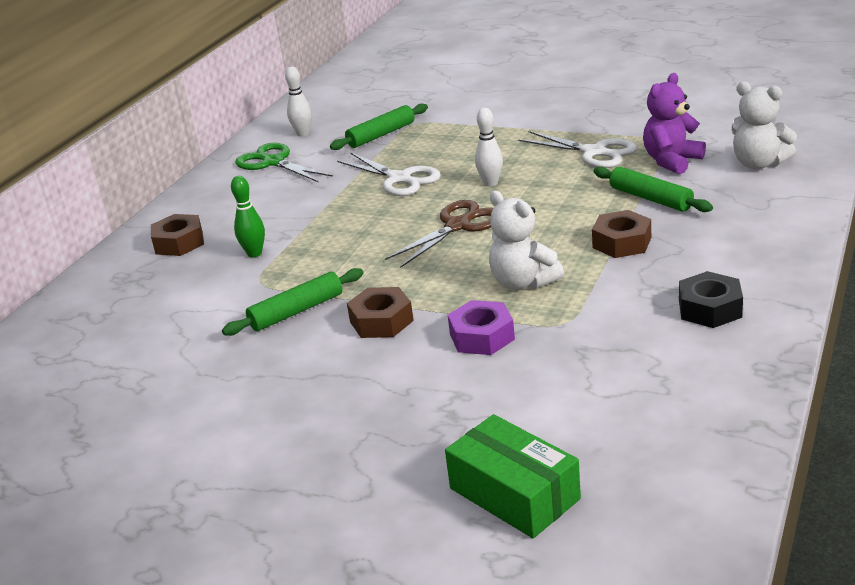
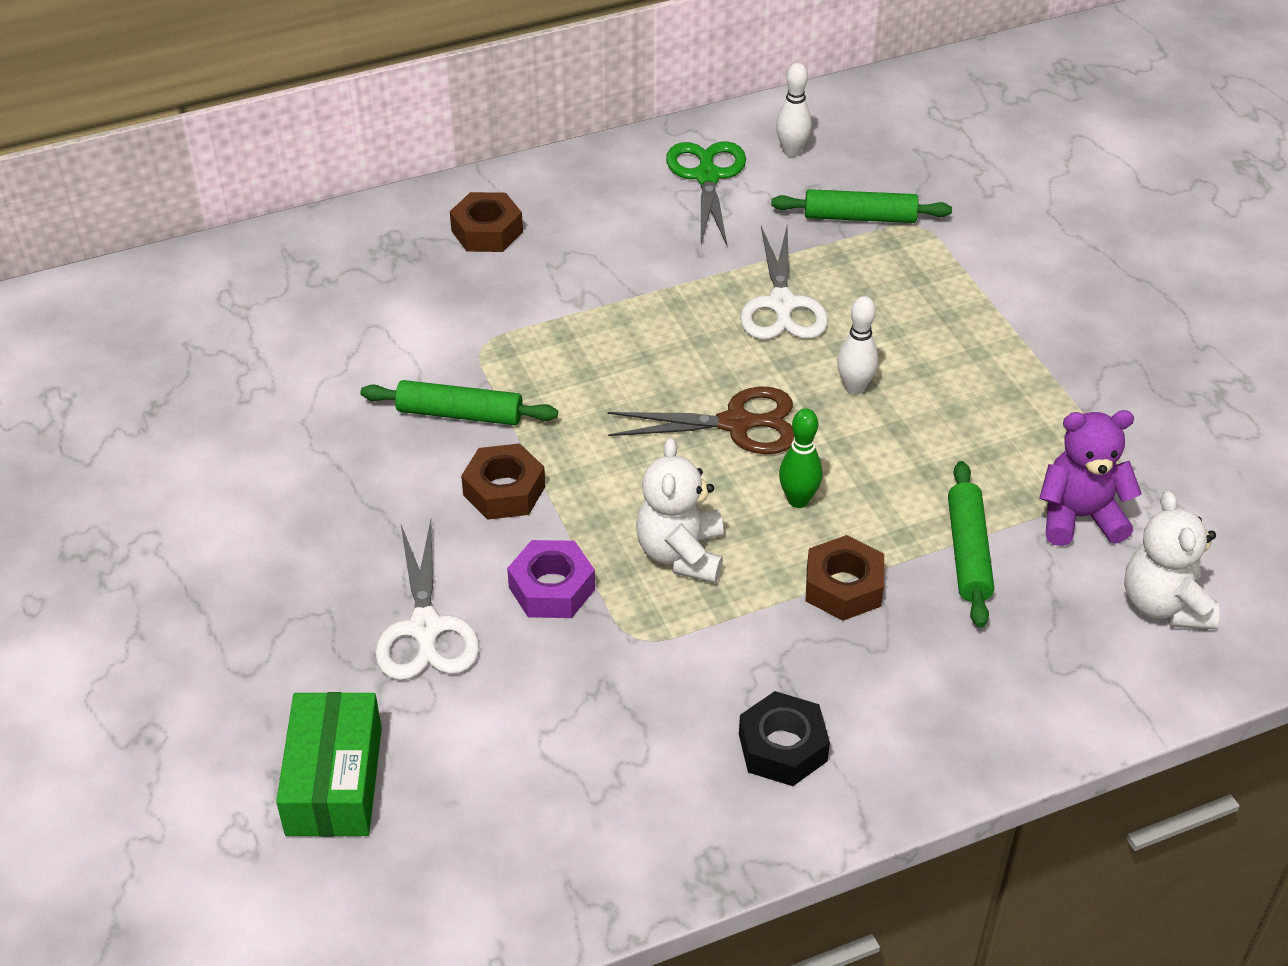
camera: 40 degrees right, 15 degrees up
(254, 253) = (524, 303): green bowling pin -> green bowling pin (798, 500)
(594, 152) = (1023, 431): white scissors -> white scissors (425, 628)

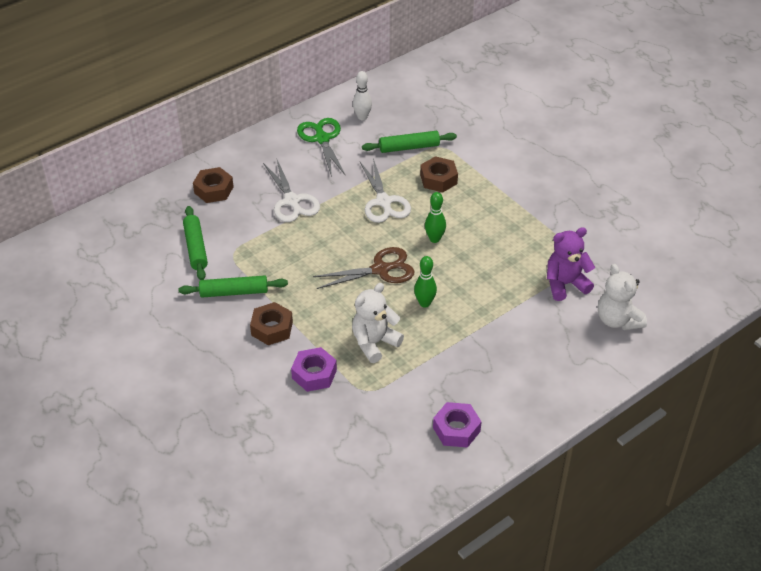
camera: 15 degrees left, 0 degrees up
(334, 781) = (236, 496): green box -> none
(425, 628) = (255, 408): white scissors -> white scissors (292, 201)
(681, 554) = (374, 343): white teddy bear -> white teddy bear turned 60 degrees clockwise
(783, 747) = (456, 429): black nut -> purple nut
(843, 587) = (461, 343): brown nut -> brown nut (438, 179)
(854, 387) = (434, 239): white bowling pin -> green bowling pin
(968, 552) = (516, 313): green rolling pin -> green rolling pin (195, 248)

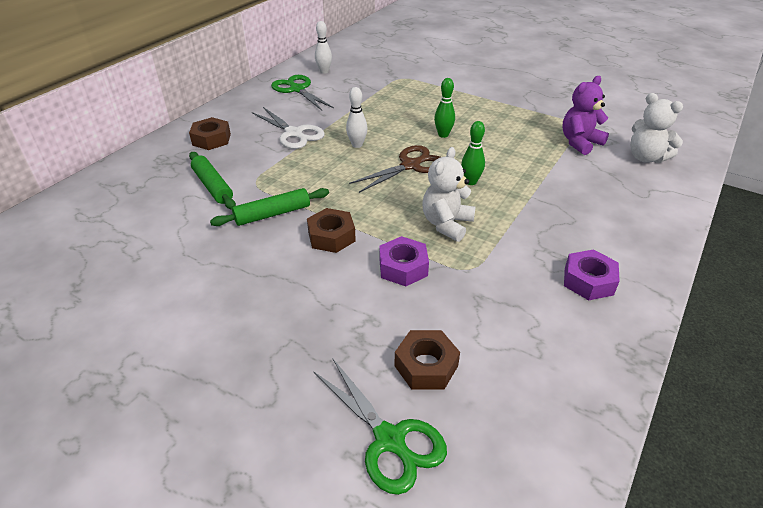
camera: 20 degrees left, 5 degrees down
(234, 499) = (389, 439): none -> green scissors
(344, 231) = (357, 145): none -> white bowling pin
(383, 202) = (379, 119): white scissors -> none
(409, 147) = (376, 82): green rolling pin -> none
(438, 179) = (416, 97): brown nut -> brown nut (426, 366)

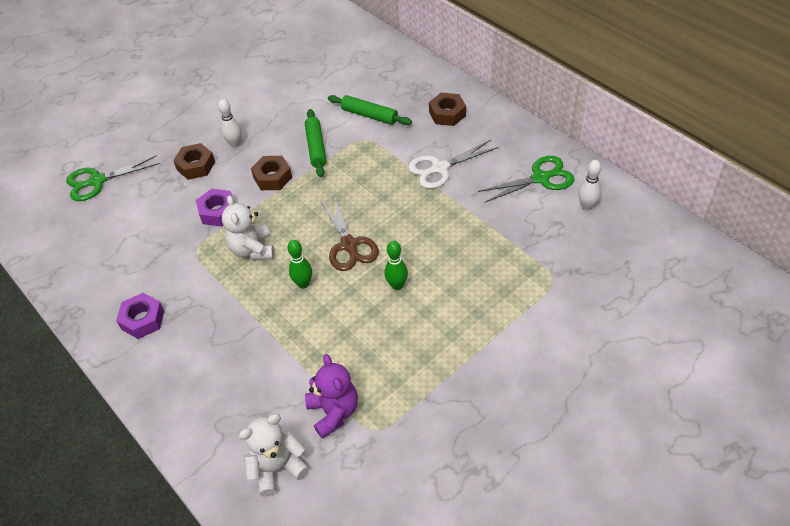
camera: 110 degrees right, 10 degrees up
(212, 186) = (369, 115): green rolling pin -> green rolling pin turned 45 degrees clockwise
(357, 145) = (401, 211): white bowling pin -> white bowling pin (235, 144)
(426, 366) = (130, 206): brown nut -> brown nut (196, 166)
(446, 224) = (252, 249): white teddy bear -> white teddy bear turned 150 degrees counterclockwise

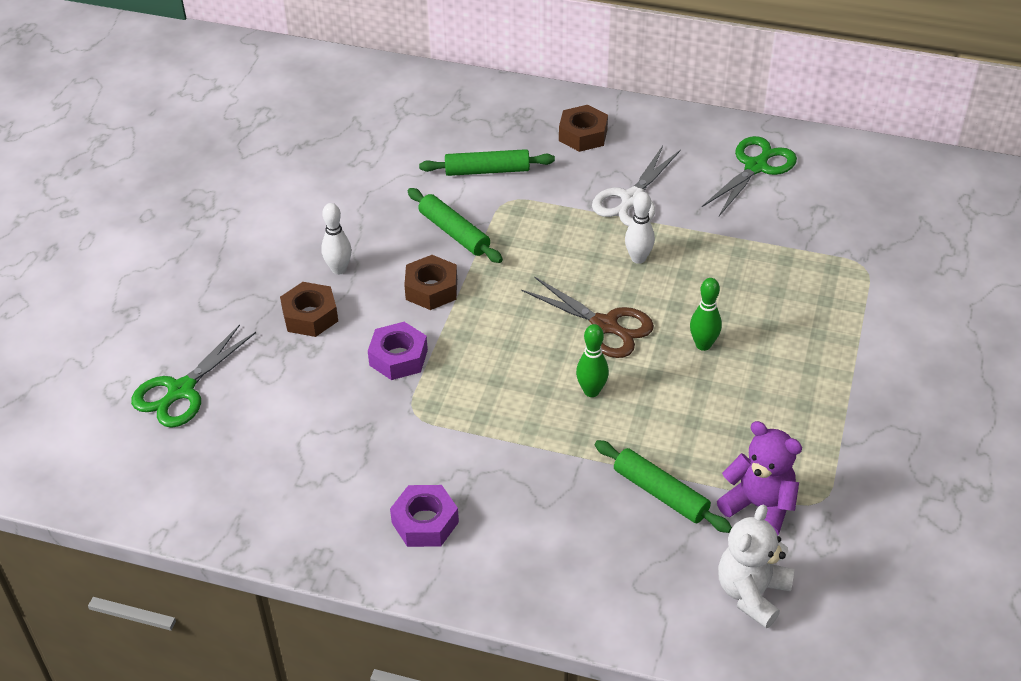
camera: 35 degrees left, 5 degrees down
(252, 249) = (489, 381): white teddy bear -> none
(284, 371) = (660, 493): none -> green rolling pin
(587, 206) = (831, 177): white bowling pin -> white bowling pin (638, 258)

